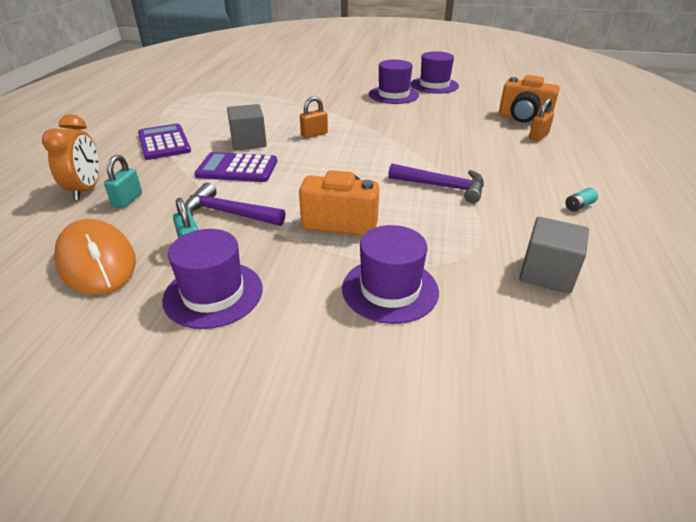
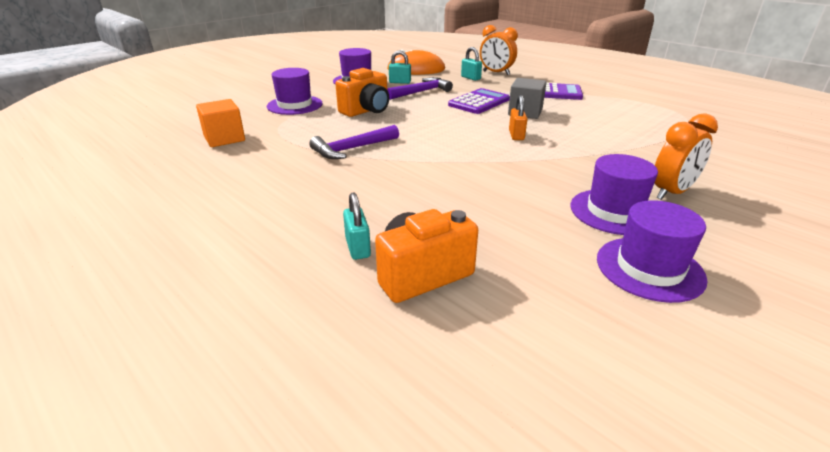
camera: 125 degrees right, 5 degrees down
(349, 87) = (671, 192): none -> orange clock
(538, 136) = (358, 248): orange padlock -> turquoise padlock
(547, 273) = (224, 138): grey cube -> orange cube
(579, 206) = (235, 184): turquoise battery -> none

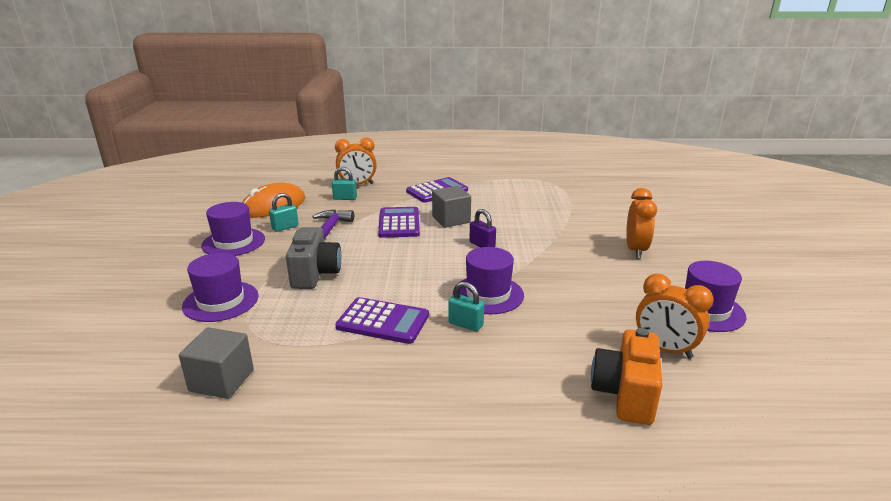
camera: 45 degrees left, 5 degrees down
(224, 138) = (221, 380): orange cube -> grey cube
(352, 149) = (383, 321): purple hammer -> purple calculator
(358, 248) = (556, 404): turquoise padlock -> turquoise padlock (465, 324)
(366, 111) = (315, 274): orange camera -> grey camera
(516, 135) = (482, 245): orange padlock -> purple padlock
(530, 270) = (665, 349): none -> orange clock
(614, 211) = (633, 280): purple hat -> purple hat (488, 294)

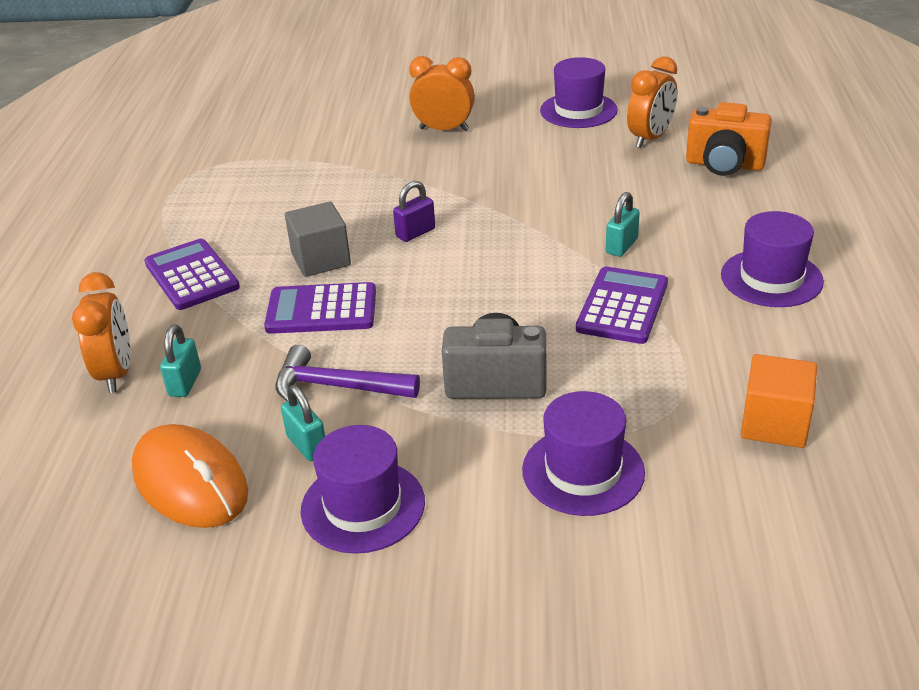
camera: 85 degrees left, 10 degrees up
(221, 380) = (774, 423): grey cube -> orange cube
(488, 294) = (552, 230): purple hat -> purple hat (771, 278)

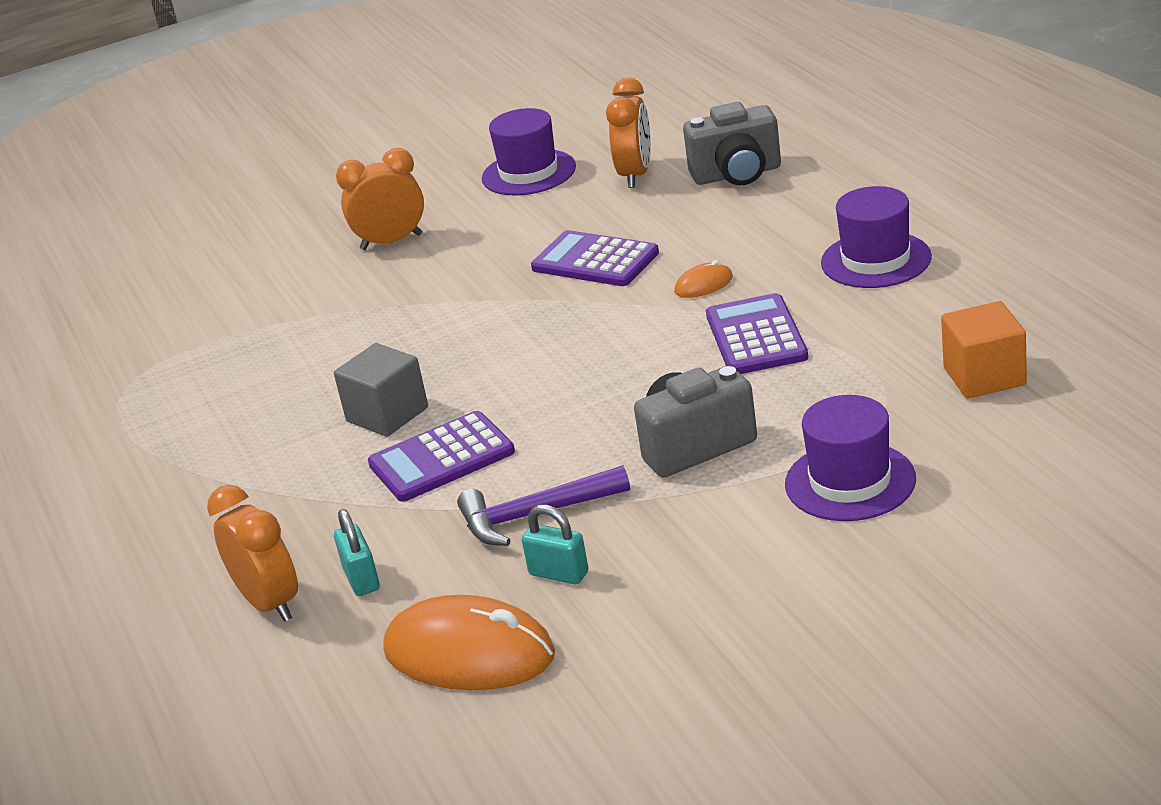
camera: 25 degrees left, 5 degrees down
(192, 275) = (249, 485): purple calculator -> purple calculator (595, 261)
(363, 506) = (670, 595): purple hat -> none
(415, 233) = (469, 351): purple padlock -> none
(621, 246) = (703, 285): turquoise padlock -> orange mouse
(724, 165) = (737, 174): orange camera -> grey camera

